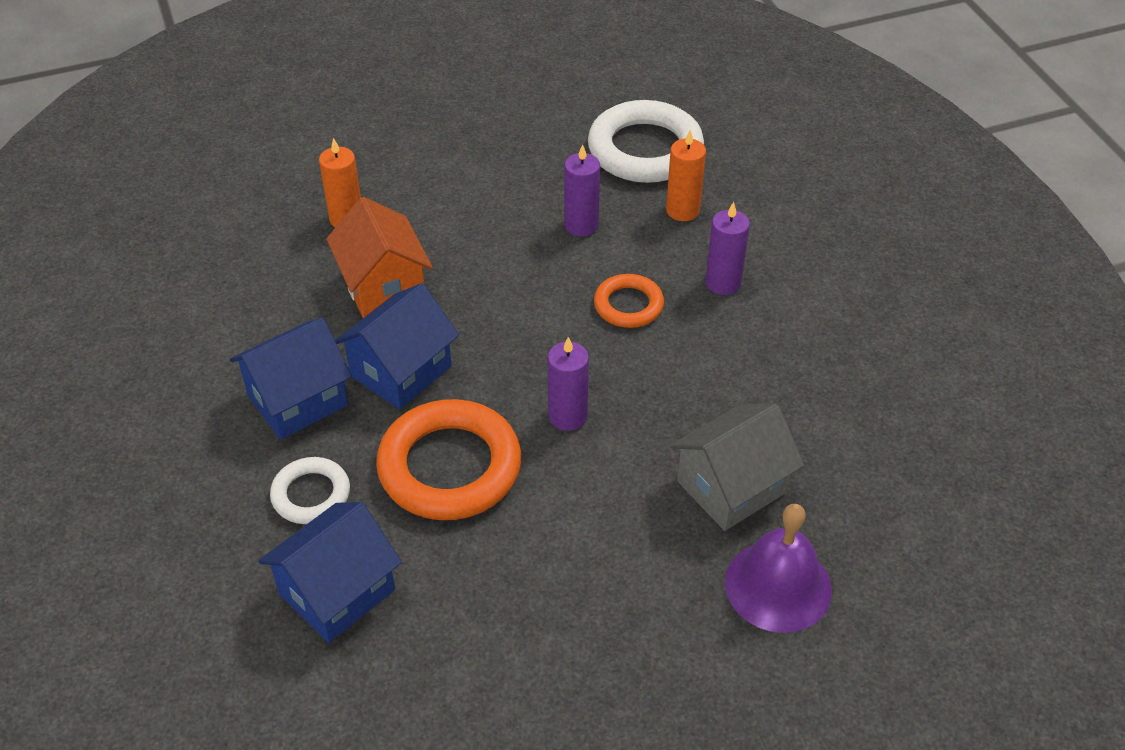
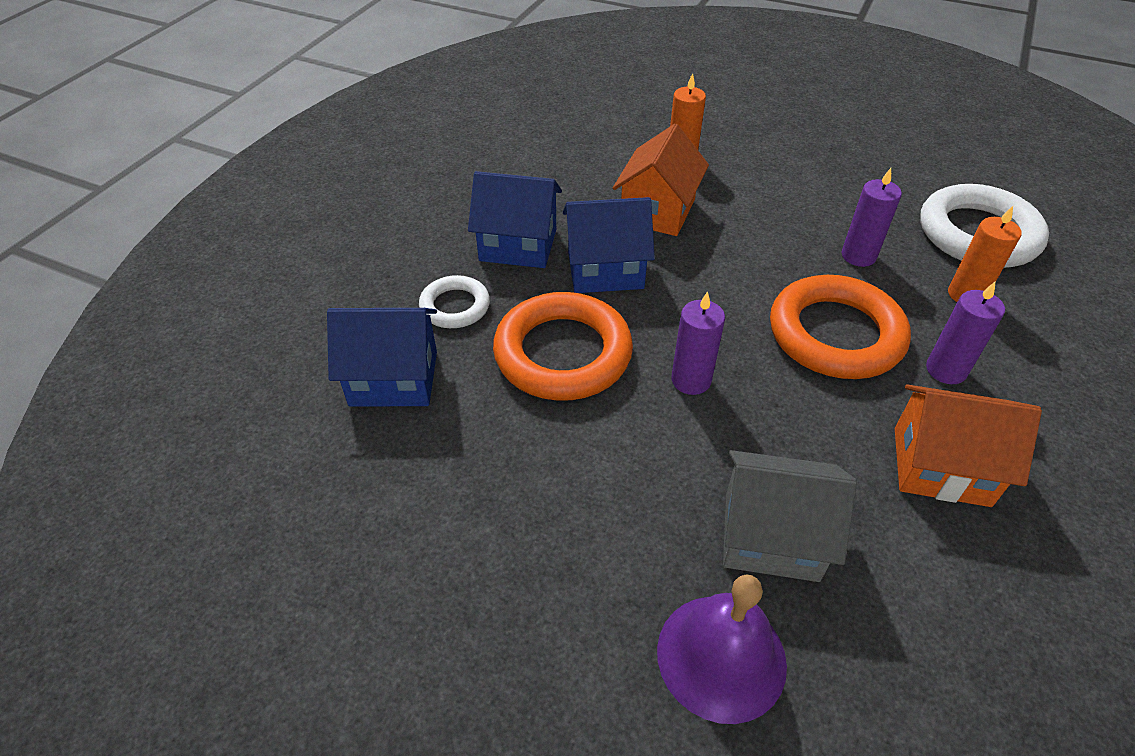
camera: 45 degrees right, 0 degrees up
(628, 305) = (835, 334): orange ring -> orange ring, size x1.85
(781, 358) = (941, 466): none -> orange house

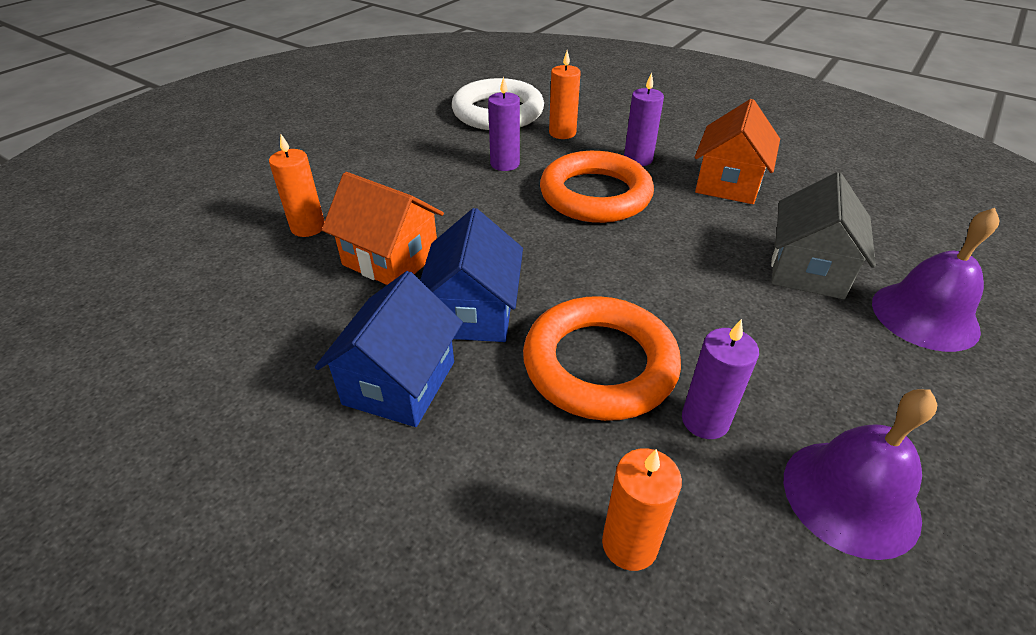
camera: 80 degrees left, 5 degrees down
(394, 378) = (629, 544): blue house -> orange candle
(443, 522) = (850, 496): none -> purple bell
(455, 306) = (500, 461): white ring -> none
(691, 380) = (643, 280): purple candle -> purple candle (705, 420)

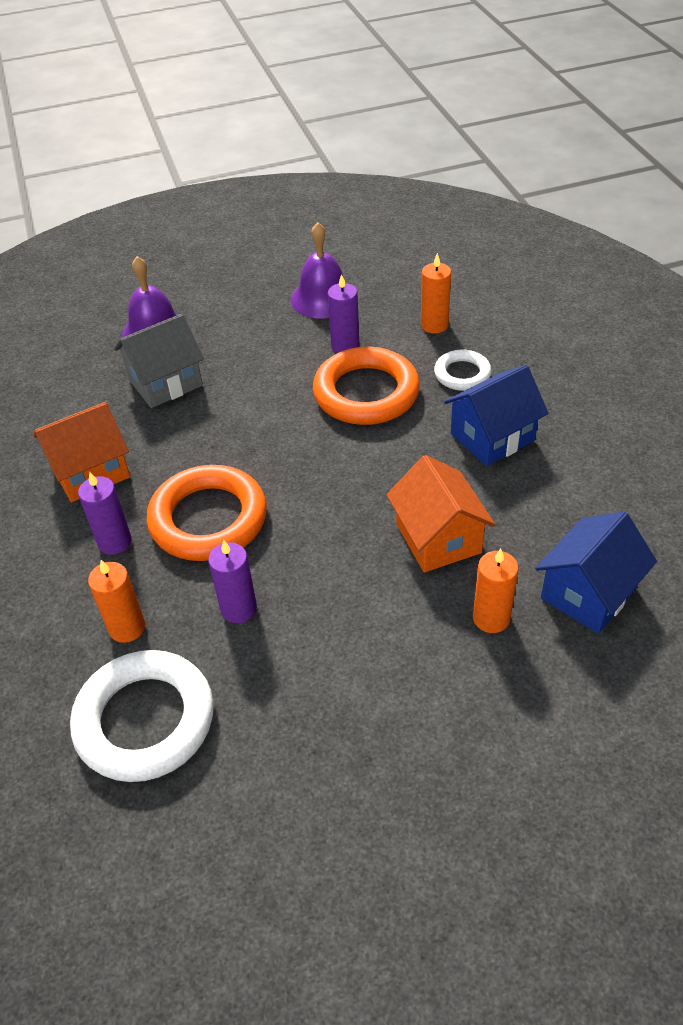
camera: 140 degrees left, 5 degrees up
(473, 312) = (411, 460): blue house -> blue house (588, 593)
(505, 462) = (462, 374): none -> white ring

